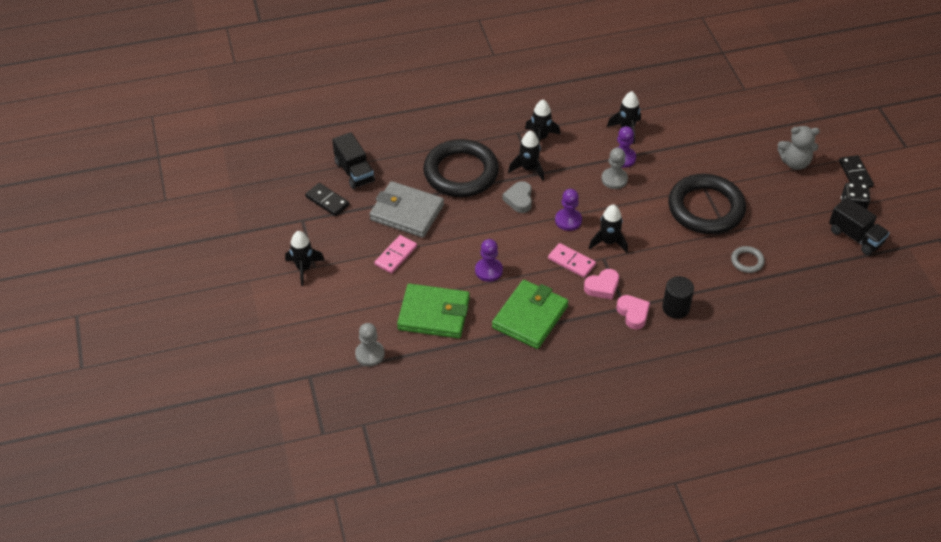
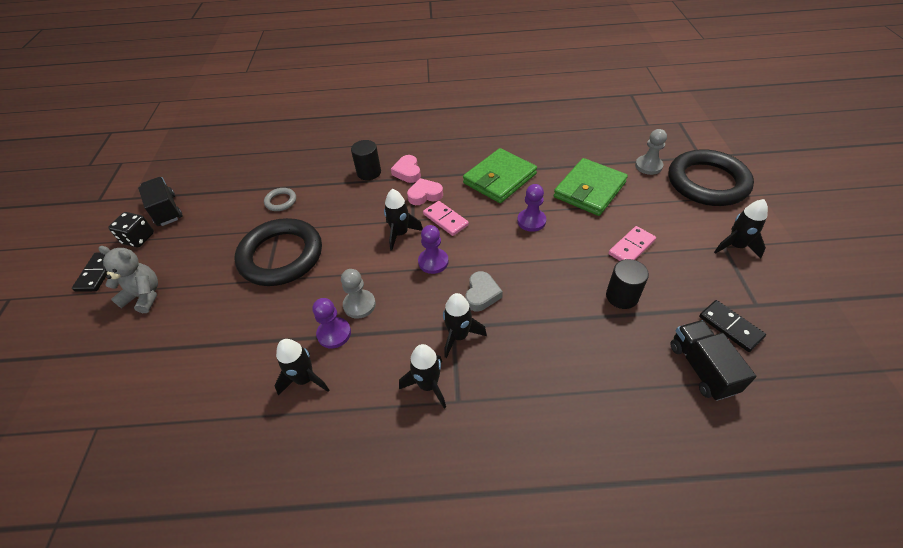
camera: 165 degrees left, 0 degrees up
(406, 212) = (621, 296): grey wallet -> black cylinder
(434, 314) = (589, 190): green wallet -> green wallet turned 75 degrees counterclockwise
(461, 172) = (549, 344): black ring -> black ring (707, 182)

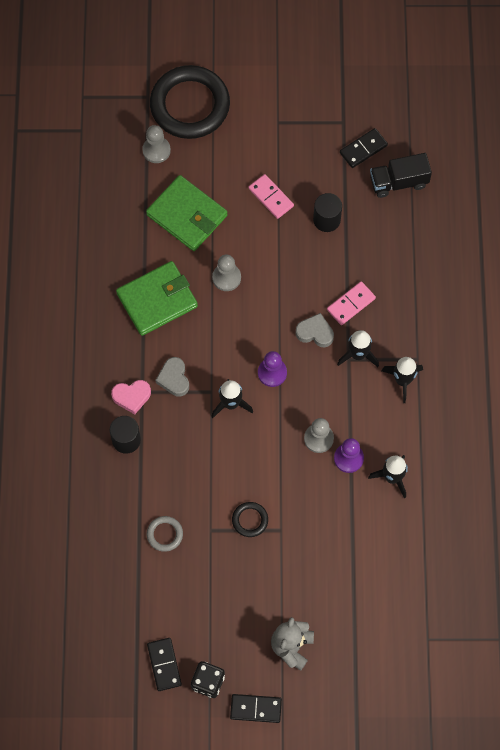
camera: 90 degrees left, 20 degrees up
(166, 210) = (164, 664): black truck -> black domino
(281, 256) = (250, 520): black ring -> black ring, size x0.42
(425, 195) = (174, 378): pink heart -> grey heart
(445, 220) = (215, 359): pink domino -> pink domino (351, 304)
(499, 179) = (157, 300): green wallet -> green wallet turned 75 degrees counterclockwise
(531, 221) = (226, 278): purple pawn -> grey pawn
(735, 246) = (278, 113): black rocket -> none

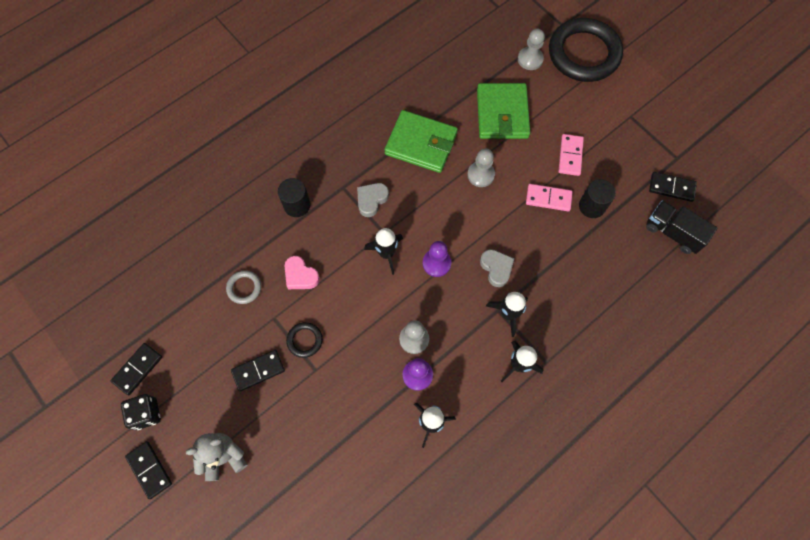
camera: 50 degrees right, 0 degrees up
(131, 397) = (333, 183): pink heart -> pink heart (300, 275)
(244, 573) = (258, 370): none -> black domino
(351, 304) = (543, 276): pink domino -> pink domino (548, 198)

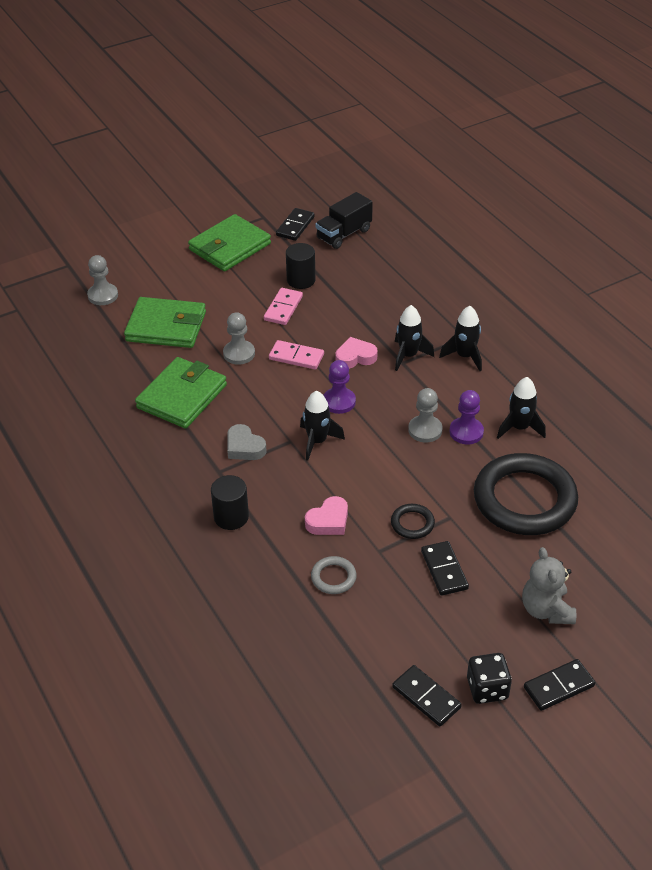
camera: 80 degrees left, 25 degrees down
(496, 268) = (355, 357): grey heart -> pink heart
(570, 156) = (237, 285): pink domino -> pink domino (296, 357)
(583, 54) = (113, 256): black ring -> black ring (524, 499)
(623, 139) = (230, 247): none -> green wallet

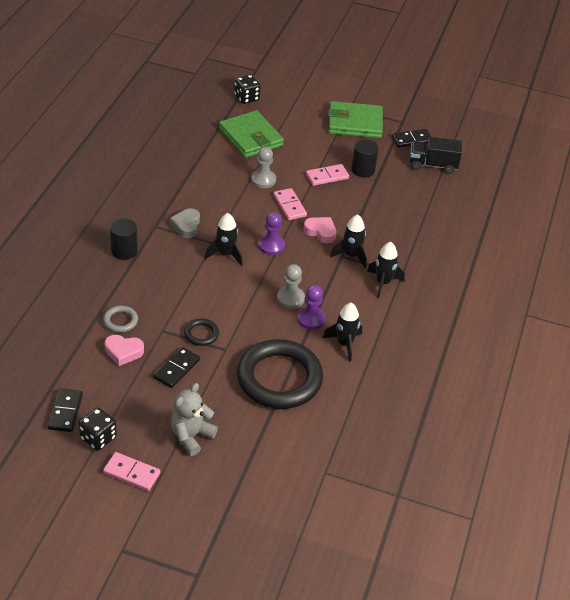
camera: 45 degrees right, 0 degrees up
(103, 295) = (246, 98): grey pawn -> black dice
(182, 396) = (199, 177): green wallet -> none
(328, 521) = (164, 294): pink heart -> pink heart (123, 352)
(558, 686) = (132, 473): black domino -> pink domino

